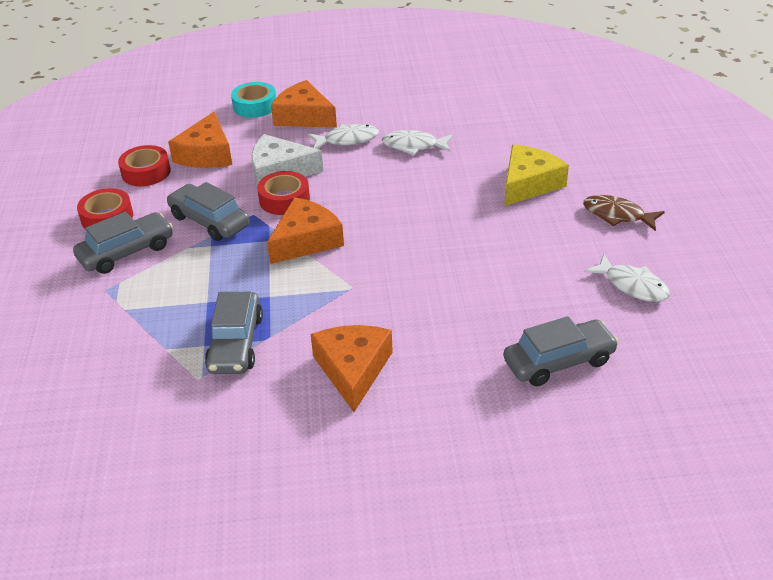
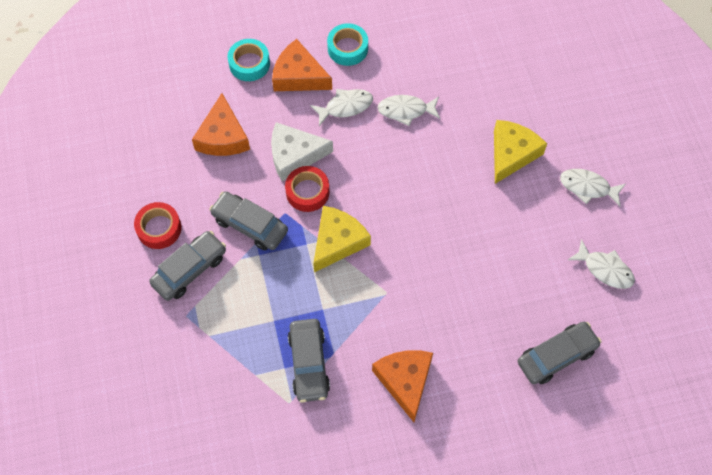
camera: 10 degrees left, 25 degrees up
(146, 172) = (175, 166): red tape -> none
(306, 240) = (337, 241): orange cheese -> yellow cheese
(362, 100) = (347, 48): none -> turquoise tape
(617, 215) = (587, 187): brown fish -> white fish

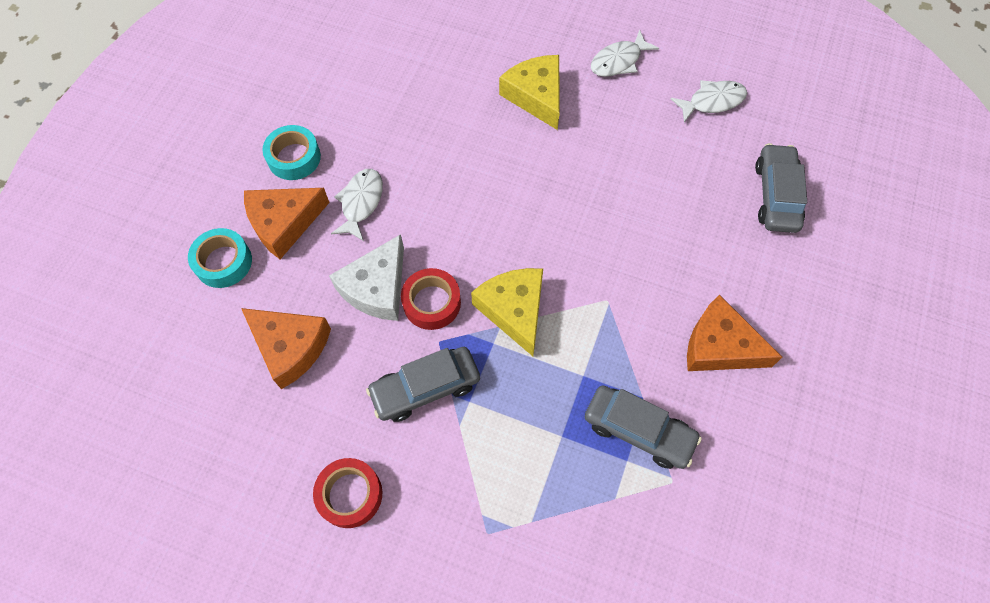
camera: 55 degrees left, 0 degrees up
(190, 270) = (431, 491): grey car -> none
(406, 110) = (413, 152): white fish -> none

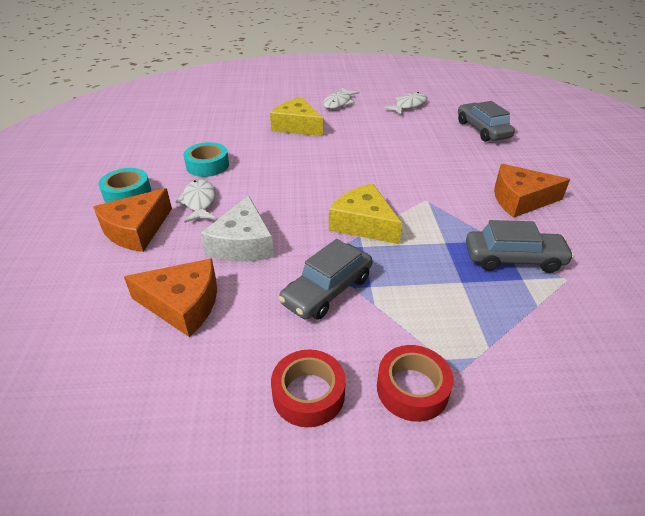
camera: 25 degrees left, 25 degrees down
(223, 262) = (87, 268): turquoise tape -> turquoise tape (207, 165)
(432, 303) = (295, 238): red tape -> red tape (412, 389)

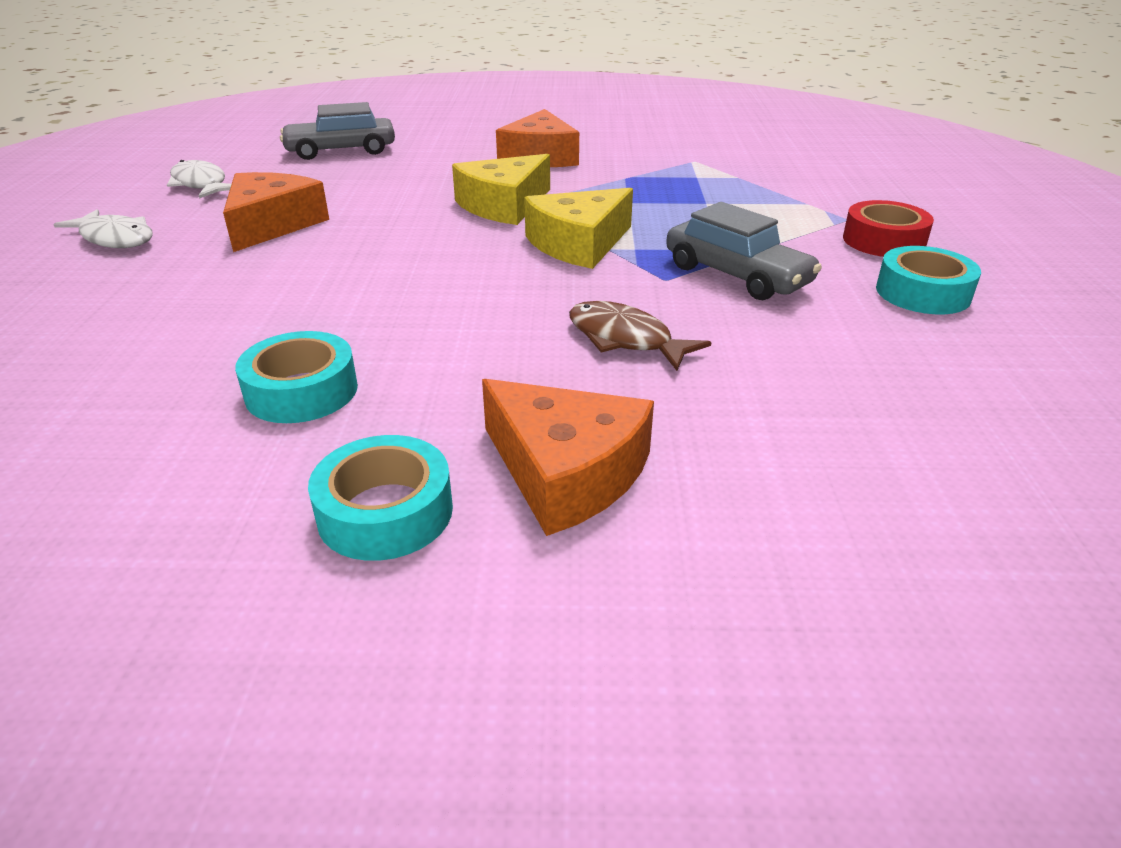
camera: 85 degrees left, 5 degrees down
(183, 304) = (797, 390): orange cheese -> orange cheese (272, 224)
(199, 202) = (469, 393): white fish -> none
(242, 243) = (625, 339): white cheese -> brown fish
(297, 126) = (187, 283): yellow cheese -> yellow cheese (504, 205)
(308, 394) = (922, 293): red tape -> turquoise tape
(513, 259) = (661, 175): grey car -> none

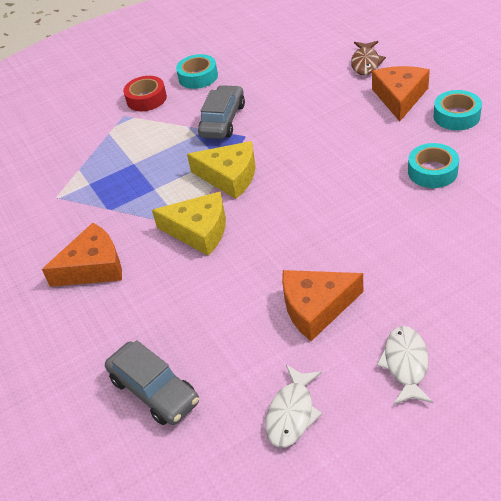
camera: 115 degrees left, 10 degrees up
(625, 339) = (309, 122): brown fish -> brown fish (366, 63)

